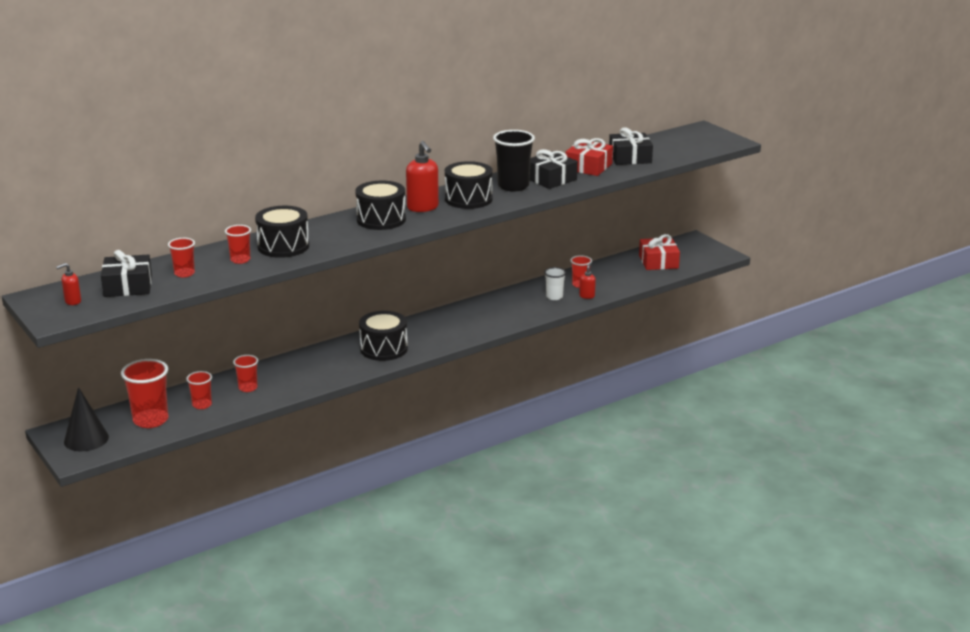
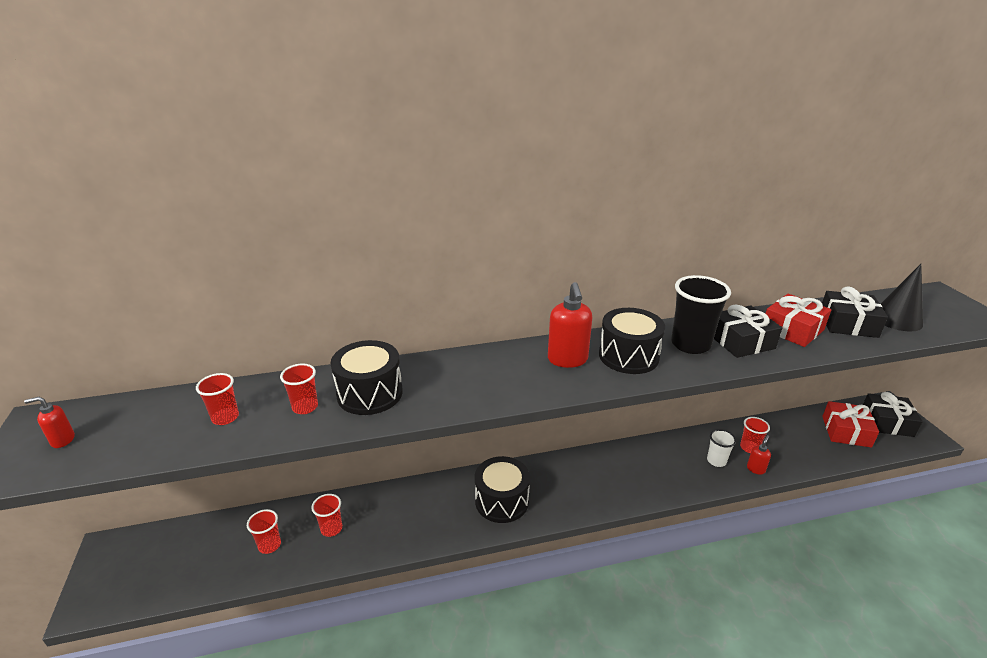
camera: 20 degrees right, 5 degrees up
(86, 439) = (122, 571): black cone -> black cone (897, 319)
(128, 286) = (146, 426): black gift -> black gift (887, 422)
(150, 420) = (204, 557): red cup -> none
(381, 219) = (509, 370): black drum -> none

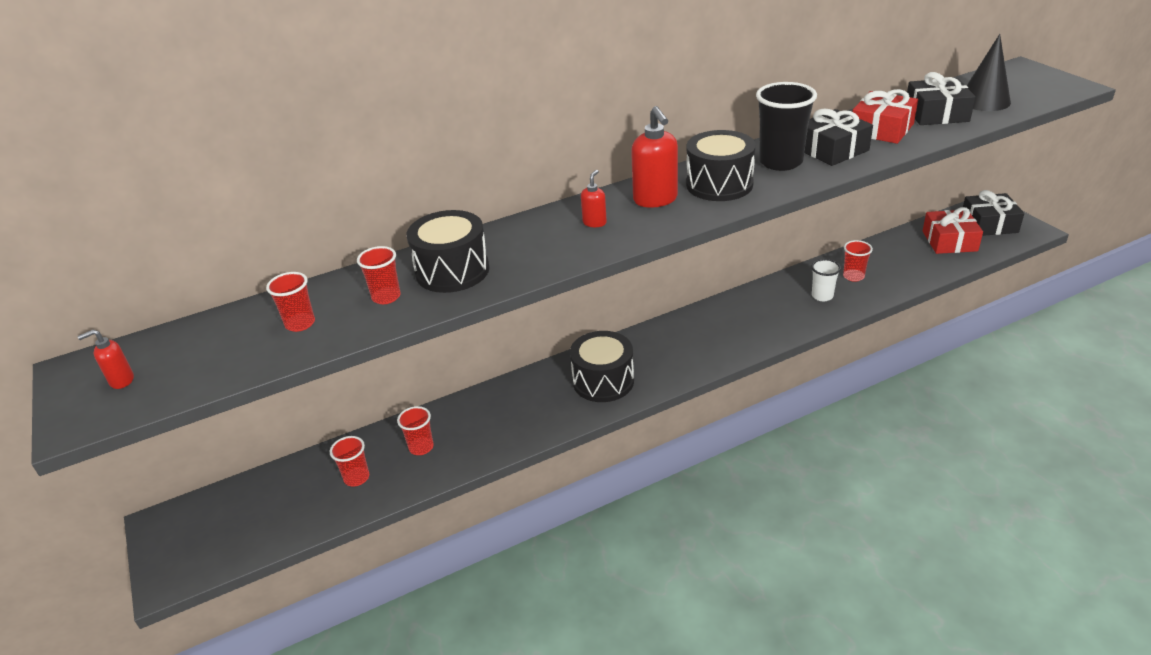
camera: 10 degrees left, 5 degrees up
(755, 469) = (865, 295): red soap dispenser -> red soap dispenser (594, 222)

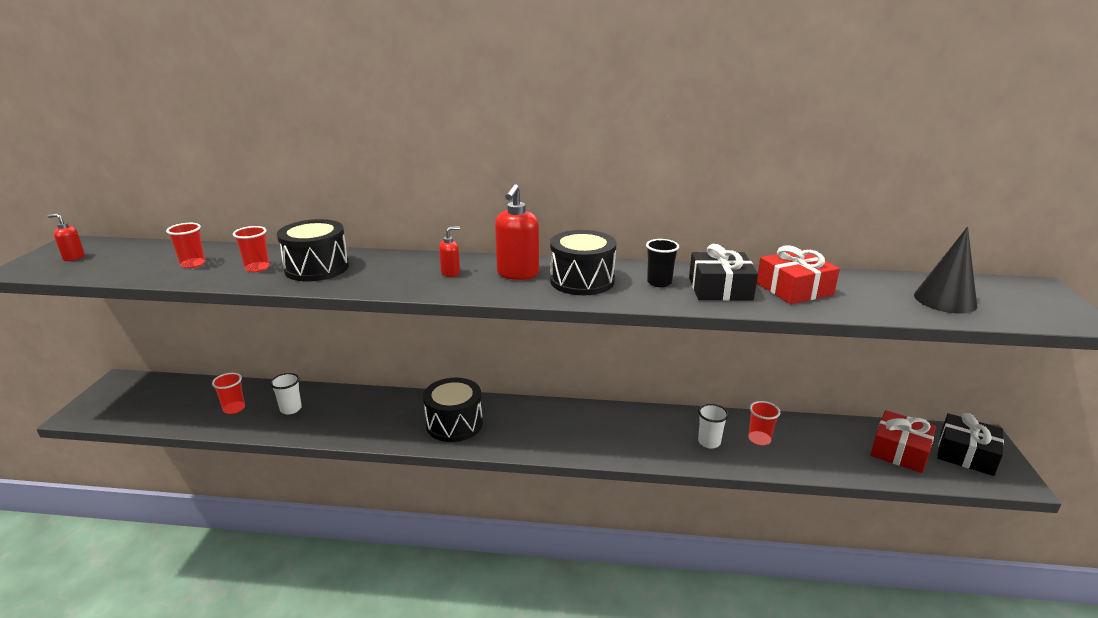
camera: 30 degrees right, 10 degrees down
(421, 447) = (291, 409): red cup -> white cup
(780, 162) = (659, 282): black cup -> black cup, size x0.56
(936, 114) = (872, 294): black gift -> none

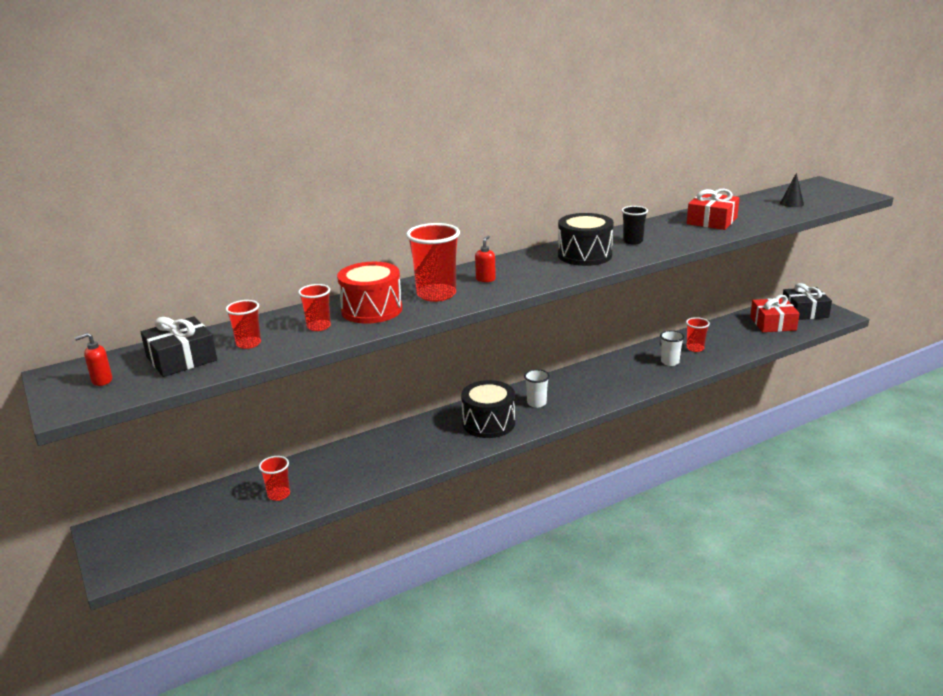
camera: 35 degrees left, 0 degrees up
(291, 409) = (334, 472): white cup -> white cup (536, 403)
(317, 268) = (372, 310): black drum -> red drum
(386, 272) = (436, 294): none -> red cup
(517, 274) = (534, 265): red soap dispenser -> none
(720, 289) = (673, 233): black gift -> black gift (181, 359)
(945, 300) = (791, 203): black cone -> black cone, size x0.58

